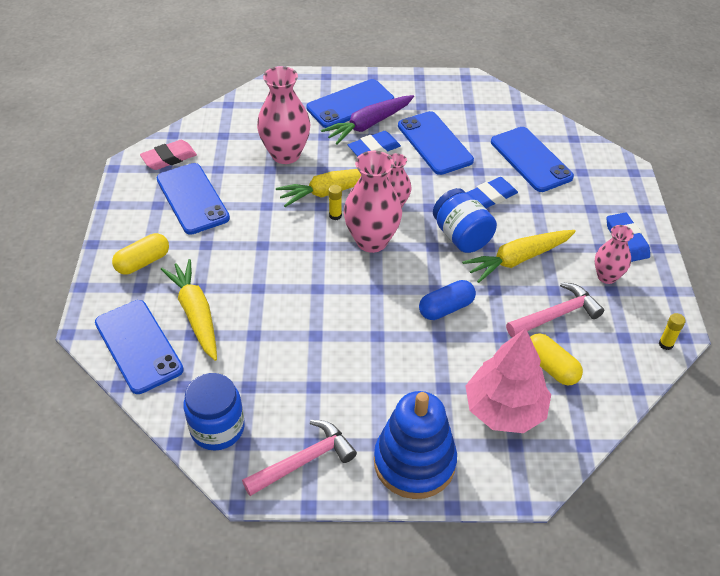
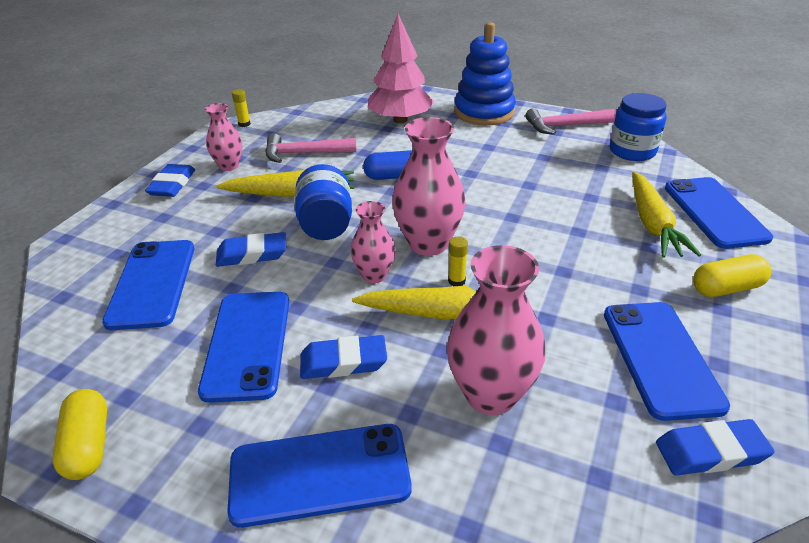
camera: 155 degrees left, 10 degrees down
(169, 158) = (711, 452): pink eraser -> blue eraser
(368, 125) = (319, 412): purple carrot -> none
(551, 367) = (344, 130): yellow capsule -> yellow capsule (88, 445)

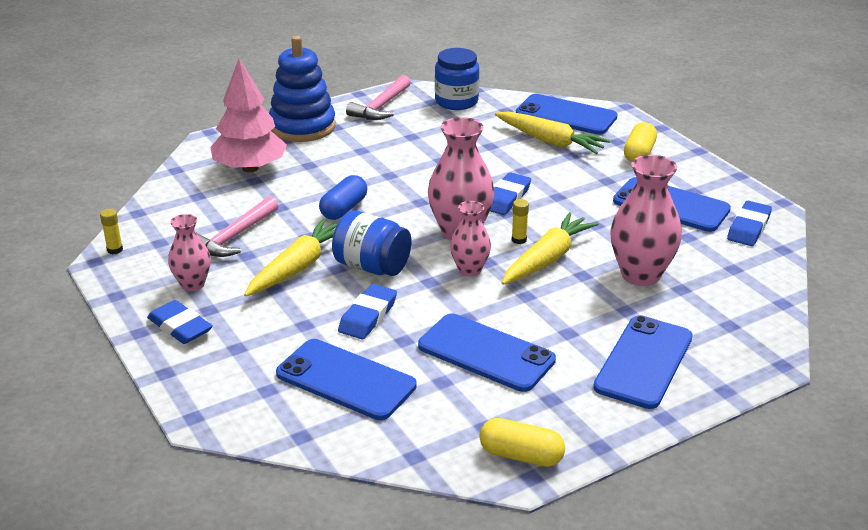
camera: 55 degrees left, 5 degrees down
(343, 362) = (551, 318): blue eraser -> blue eraser (506, 198)

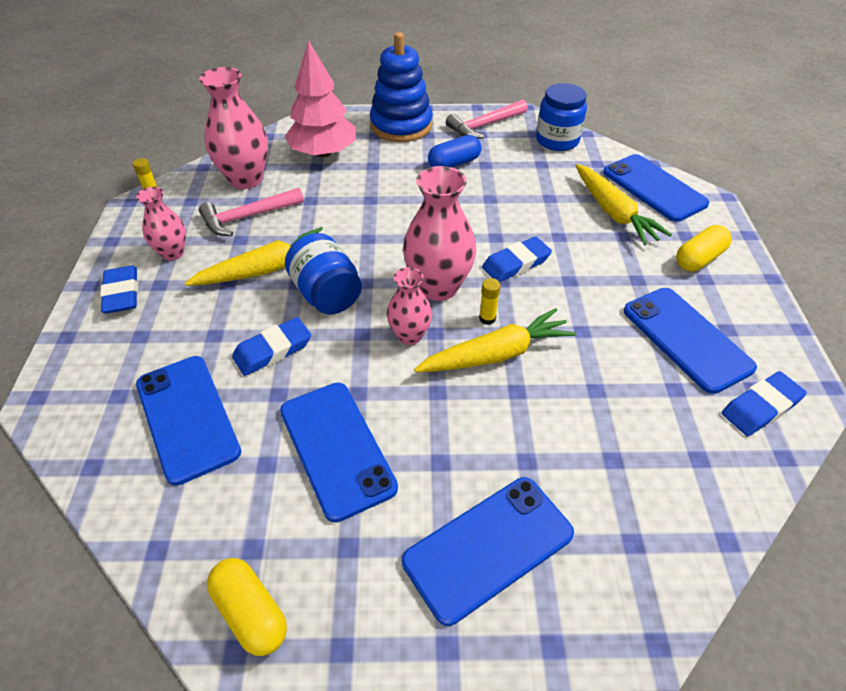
camera: 30 degrees right, 15 degrees up
(344, 209) = (359, 221): blue capsule -> blue capsule (454, 163)
(640, 275) = (580, 418): pink vase -> pink vase (246, 179)

